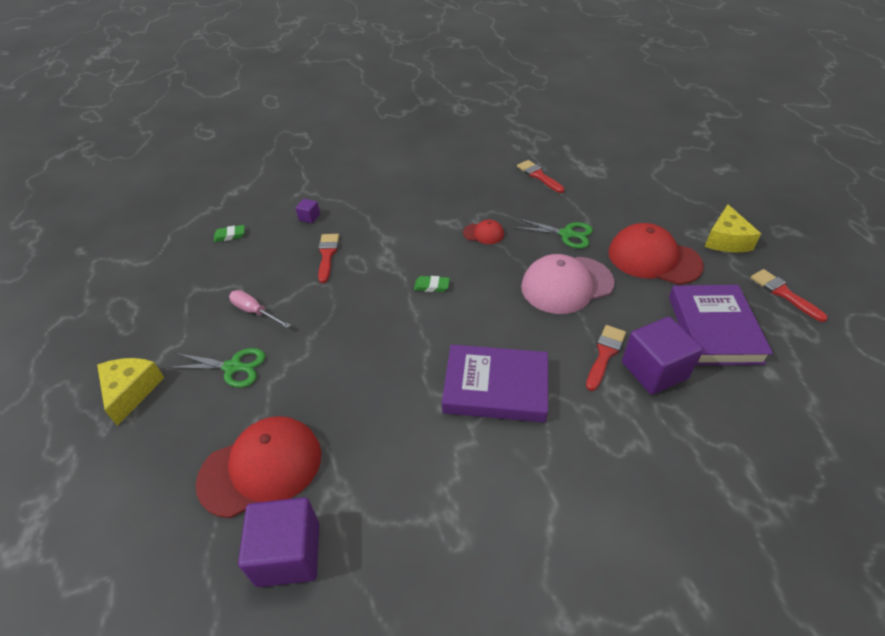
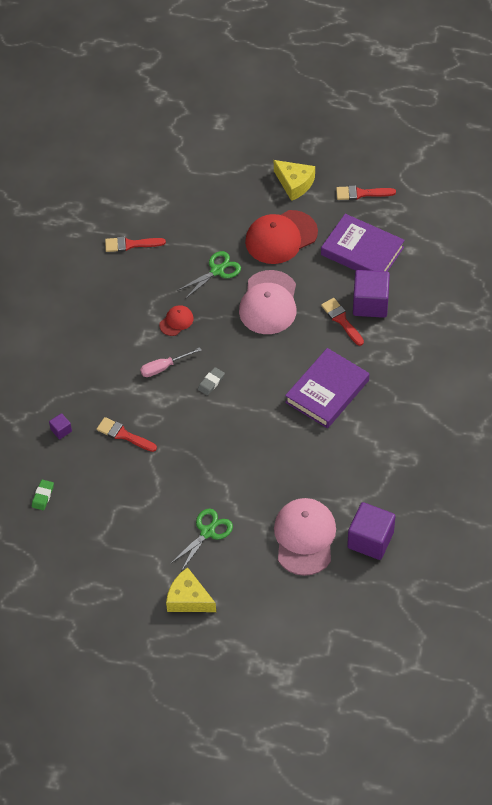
camera: 60 degrees left, 10 degrees up
(255, 312) = (157, 504): pink screwdriver -> pink screwdriver (163, 367)
(261, 467) = (304, 537): red cap -> pink cap
(432, 286) = (211, 382): green eraser -> grey eraser

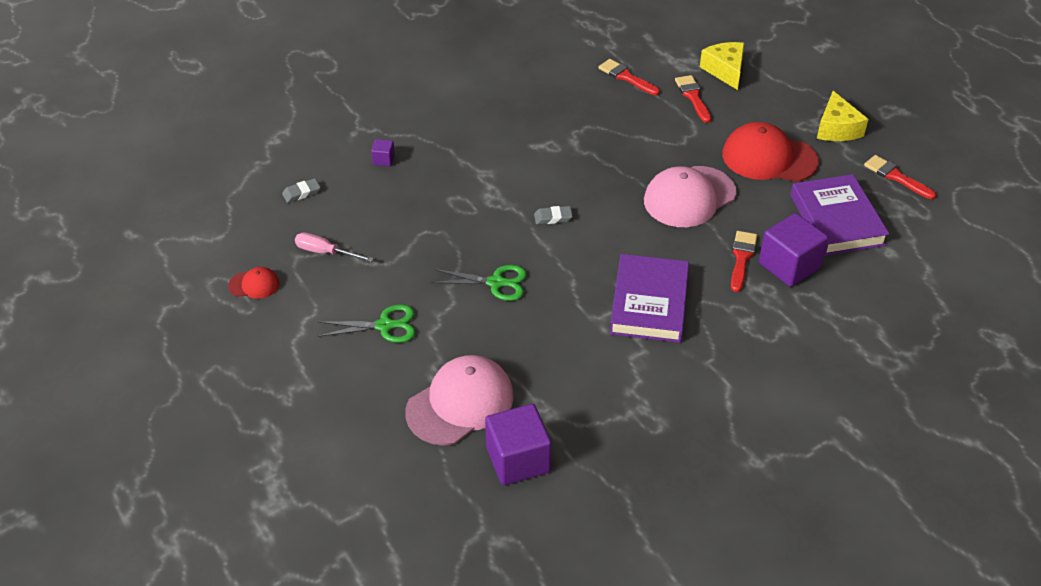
camera: 45 degrees right, 10 degrees down
(43, 496) = (301, 193): green eraser -> grey eraser
(123, 435) = (426, 200): red brush -> red brush (693, 97)
(163, 367) = (529, 177): pink screwdriver -> pink screwdriver (325, 252)
(176, 321) = (587, 153): red cap -> red cap (254, 285)
(188, 599) = (293, 363): yellow cheese -> yellow cheese (725, 70)
(217, 271) = (675, 143): green scissors -> green scissors (496, 283)
(327, 391) = (649, 303): purple book -> purple book turned 75 degrees counterclockwise

